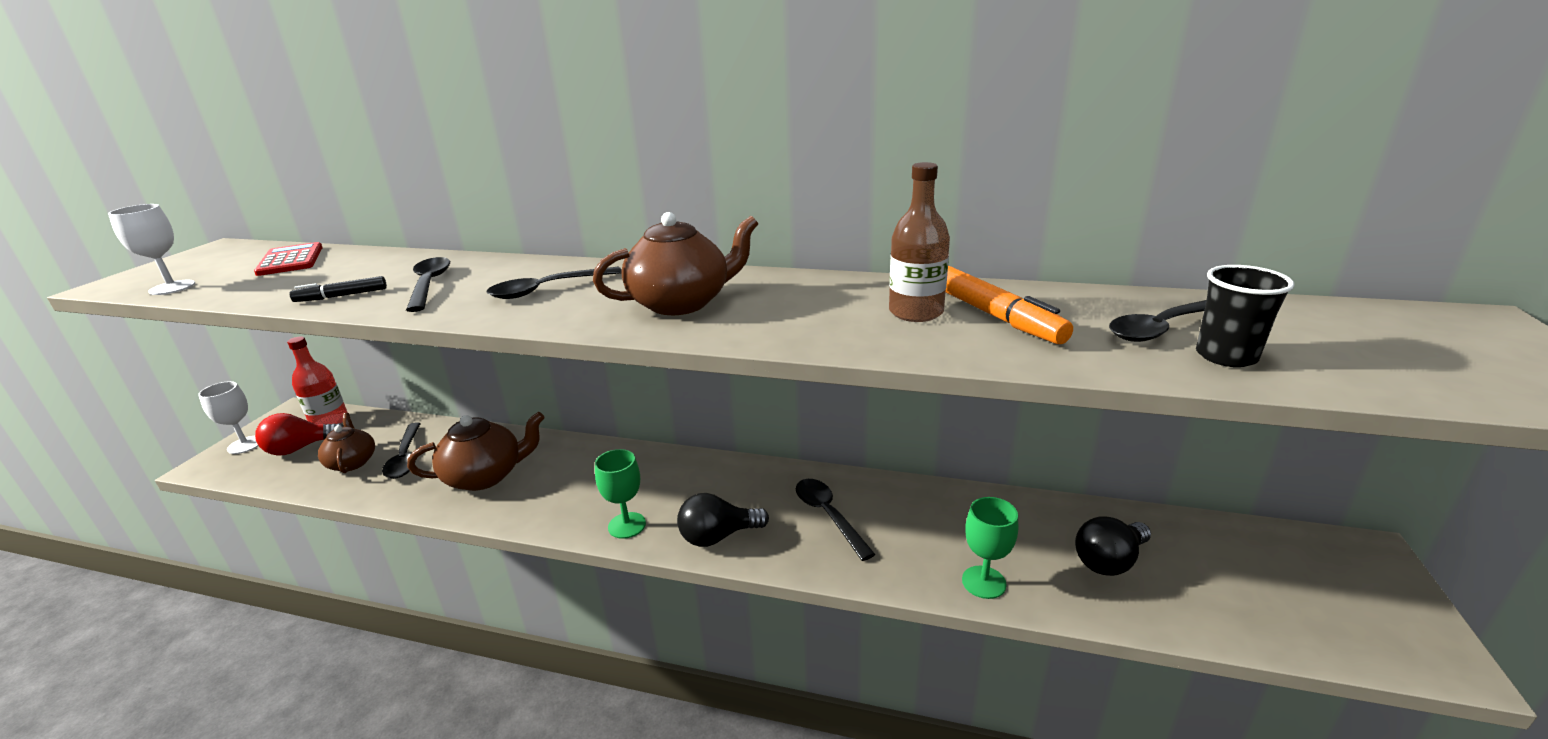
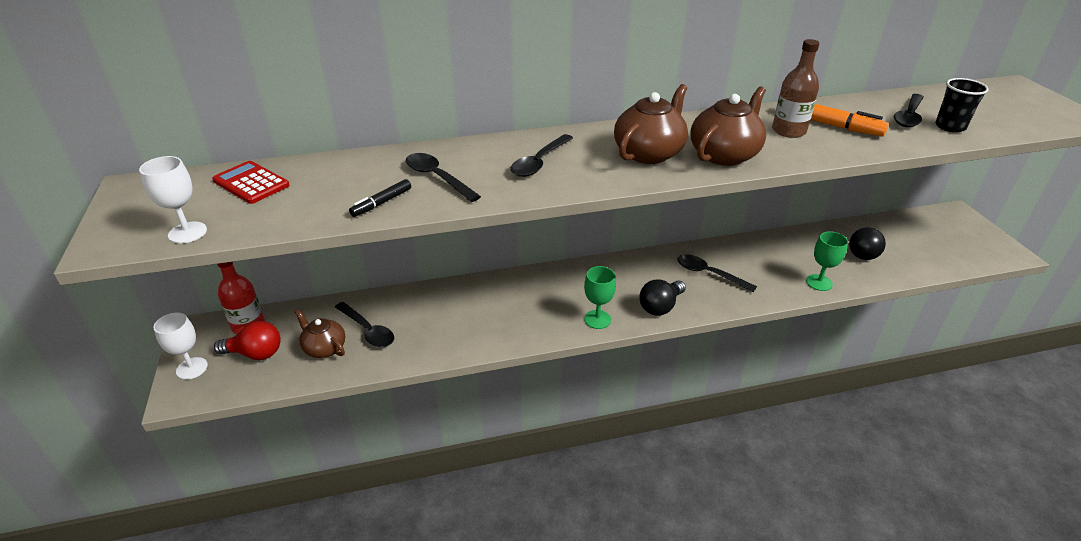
camera: 30 degrees left, 10 degrees up
(300, 448) = (255, 353): red light bulb -> red light bulb turned 120 degrees counterclockwise
(485, 476) = (454, 322): brown teapot -> brown teapot (724, 155)

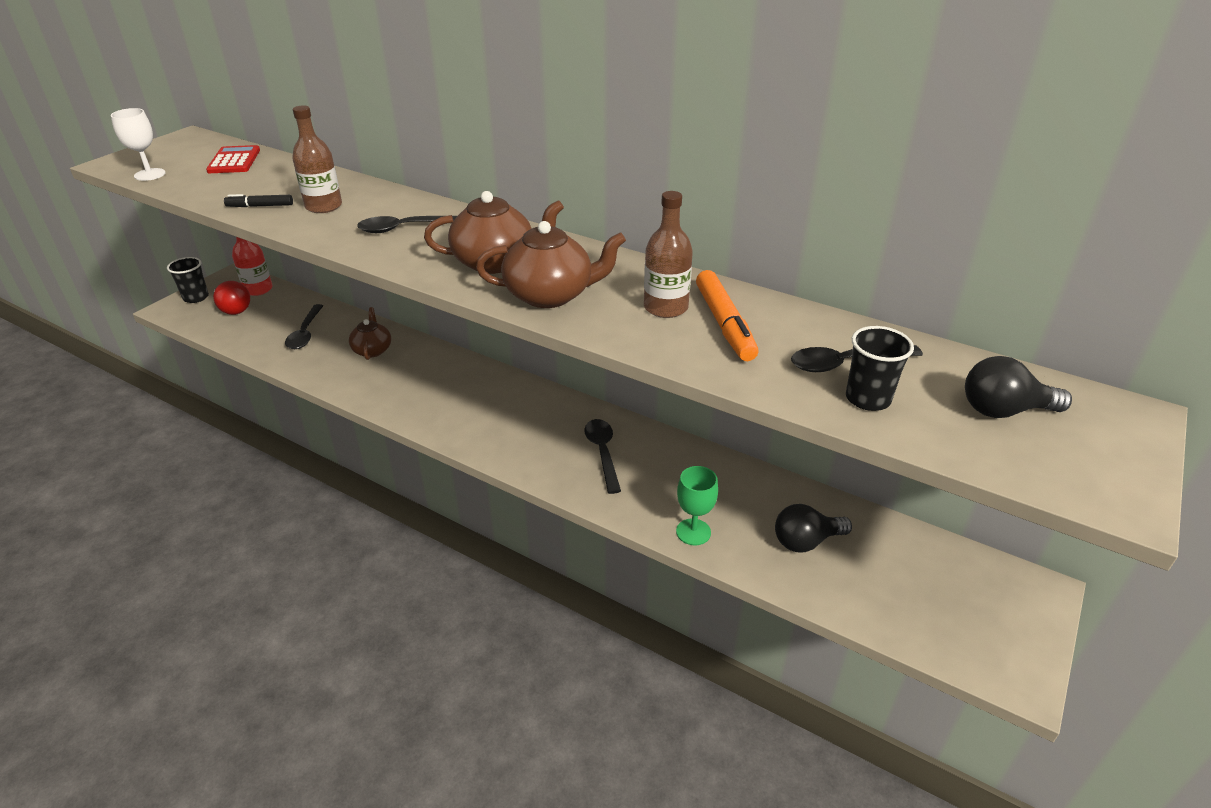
camera: 45 degrees right, 0 degrees up
(192, 368) = (196, 297): white goblet -> black cup
(324, 348) = (267, 328): brown teapot -> brown teapot (372, 350)
(437, 178) = (324, 206): black spoon -> brown bottle
(597, 319) = (447, 425): green goblet -> none
(660, 306) = (510, 449): black light bulb -> black light bulb (1003, 410)

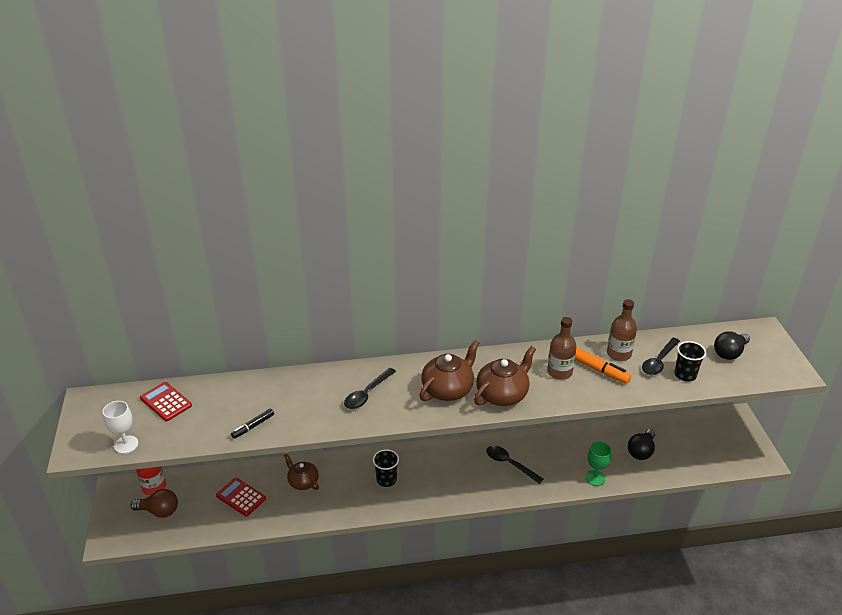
camera: 40 degrees left, 0 degrees up
(196, 297) = (114, 520): black cup -> black cup (386, 479)
(233, 309) = (159, 511): red light bulb -> brown light bulb
(305, 333) = (241, 497): black spoon -> red calculator
(324, 206) = (293, 405): brown bottle -> brown bottle (619, 354)

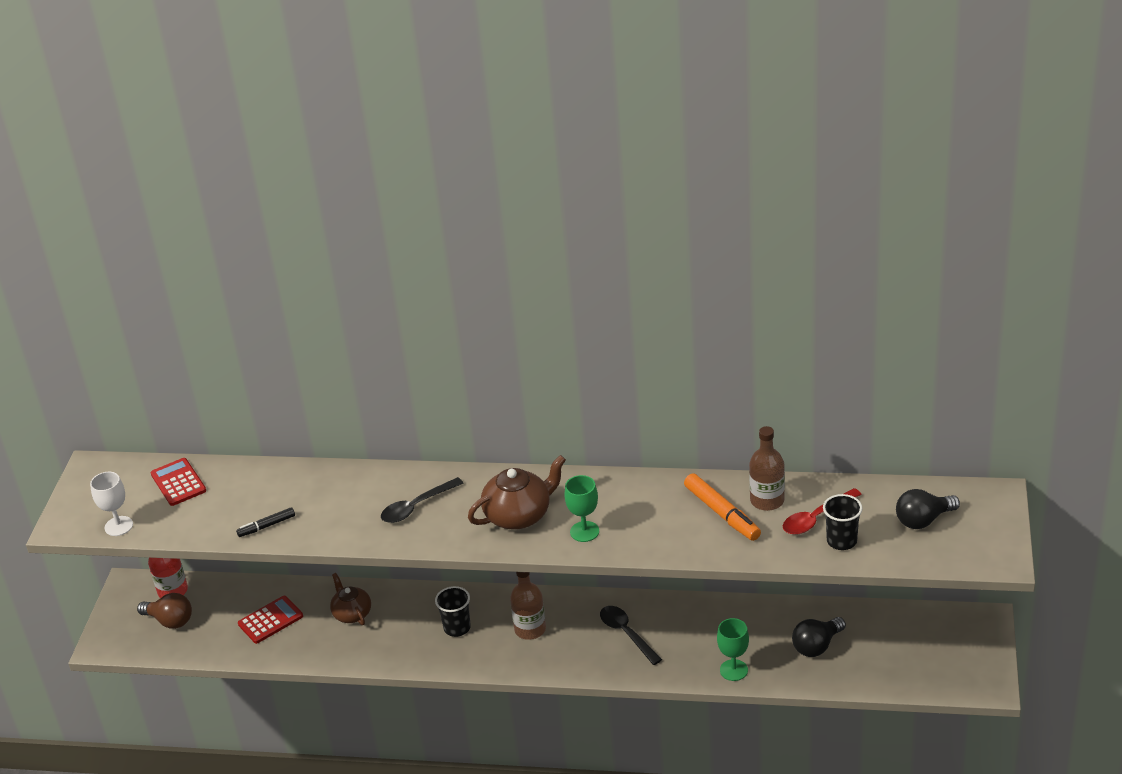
camera: 20 degrees right, 0 degrees up
(241, 497) = (270, 620): red calculator -> red calculator turned 90 degrees clockwise
(502, 394) = (584, 531): brown teapot -> green goblet
(559, 372) = (673, 513): brown bottle -> brown bottle (530, 629)
(659, 361) = (816, 518): black spoon -> red spoon

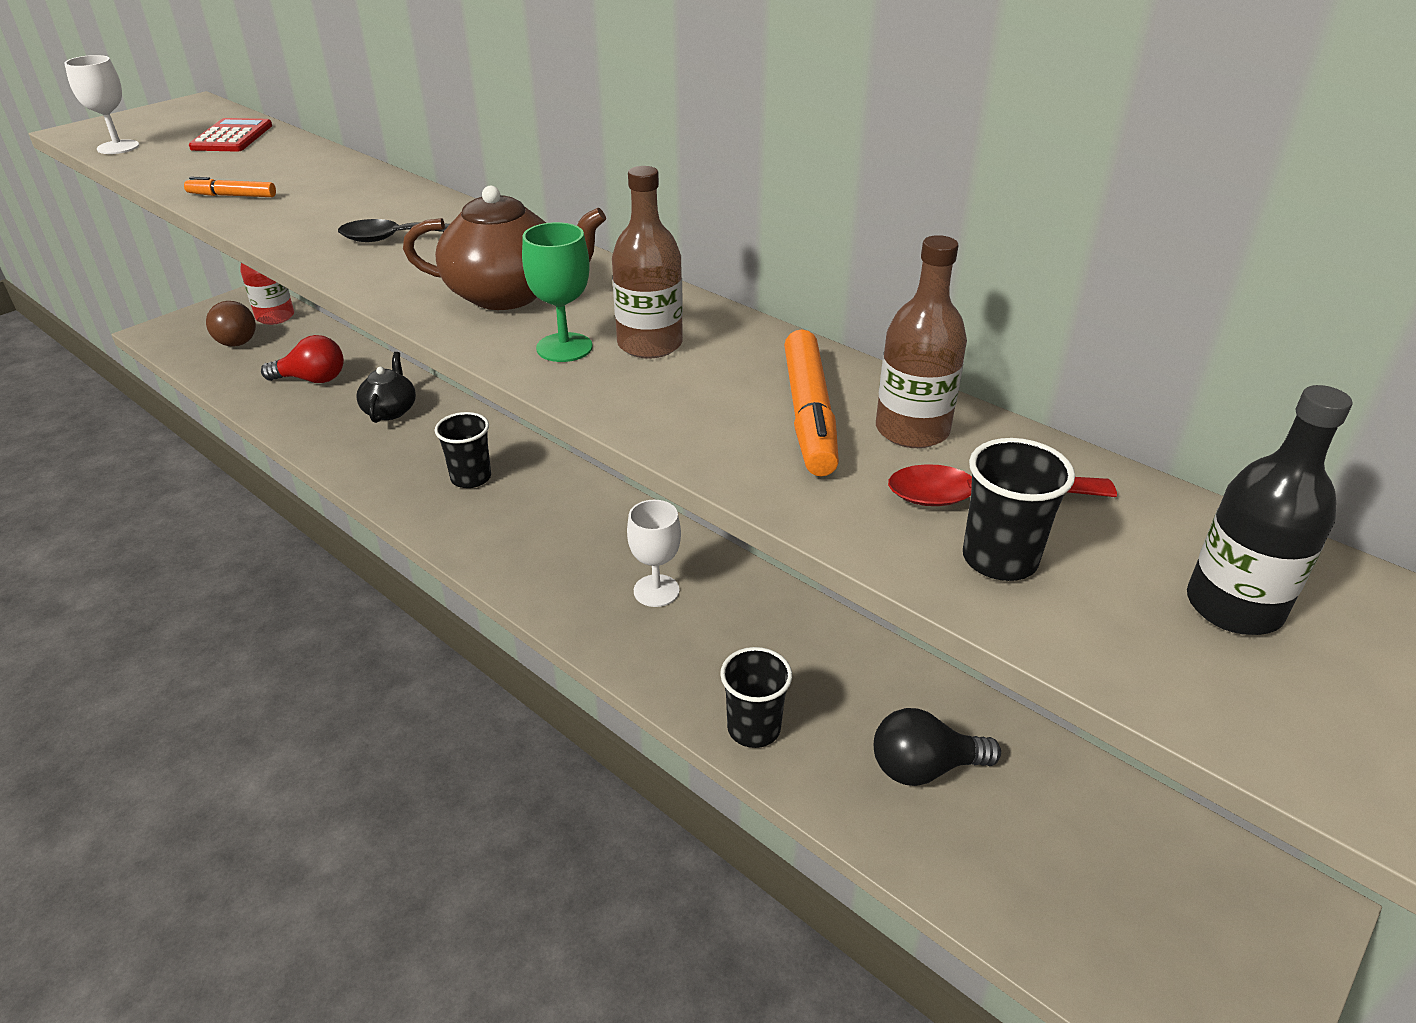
camera: 30 degrees right, 0 degrees up
(266, 526) = (232, 196): black marker -> orange marker
(270, 620) = (312, 379): red calculator -> red light bulb
(352, 613) = (390, 410): brown teapot -> black teapot
(530, 629) = (546, 522): brown bottle -> brown bottle (650, 344)
(626, 634) = (656, 591): black spoon -> white goblet
(733, 670) = (753, 728): green goblet -> black cup
(923, 520) = (1233, 607): black light bulb -> black bottle

